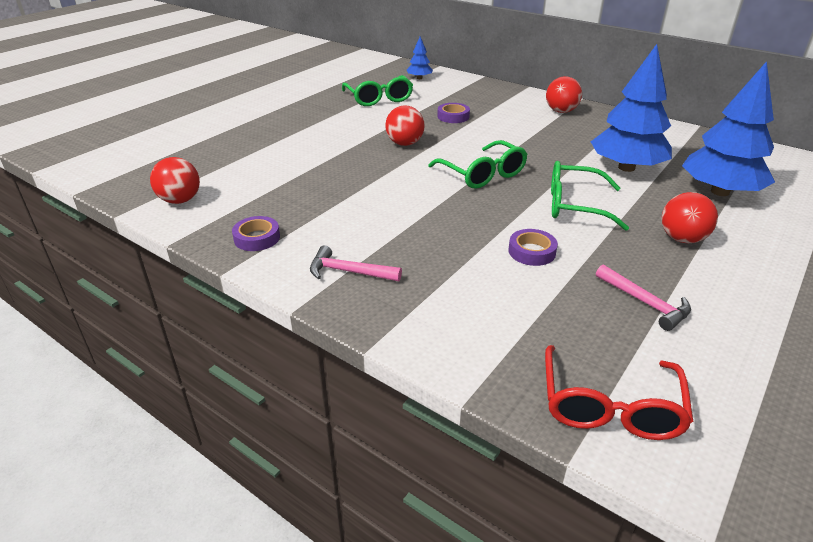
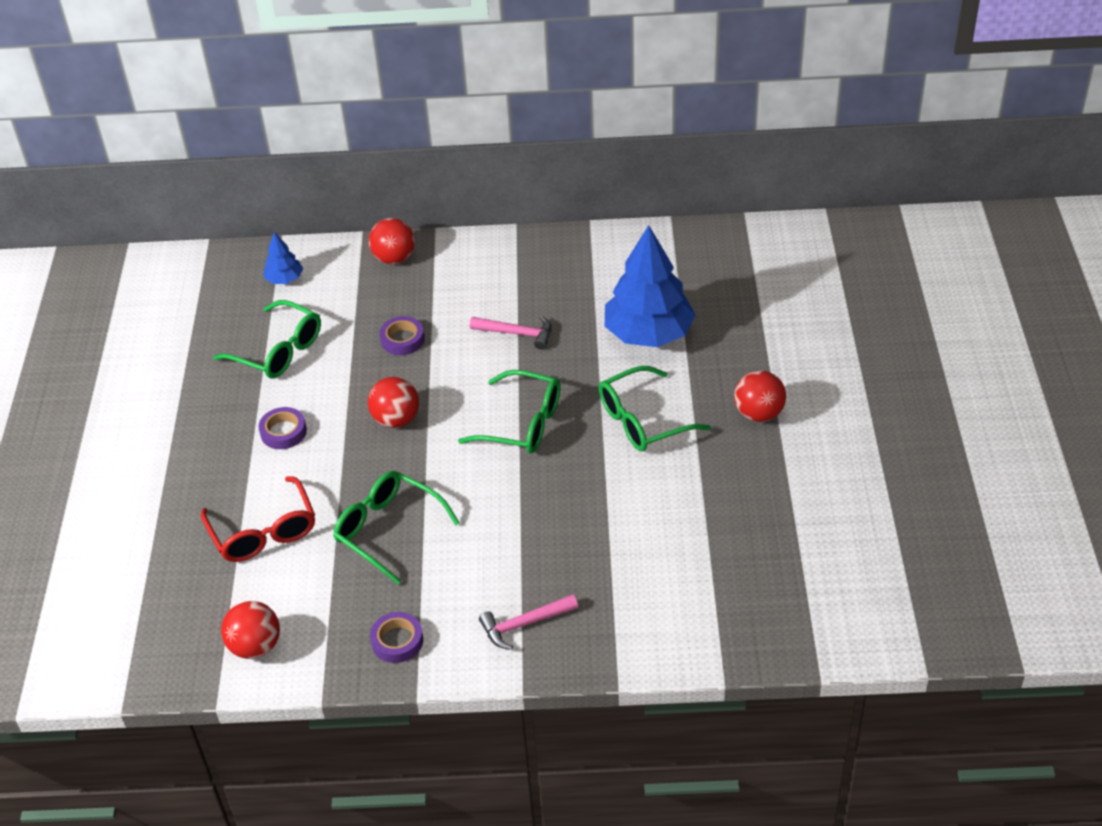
camera: 35 degrees left, 10 degrees up
(331, 185) = (388, 530): none -> green glasses
(532, 252) = (653, 504): purple tape -> purple tape (283, 432)
(561, 111) = (513, 264): red ball -> red ball (394, 258)
(609, 406) = (815, 621): red glasses -> red glasses (263, 531)
(645, 303) = (777, 508): pink hammer -> pink hammer (517, 333)
(720, 192) = (751, 325): blue tree -> none

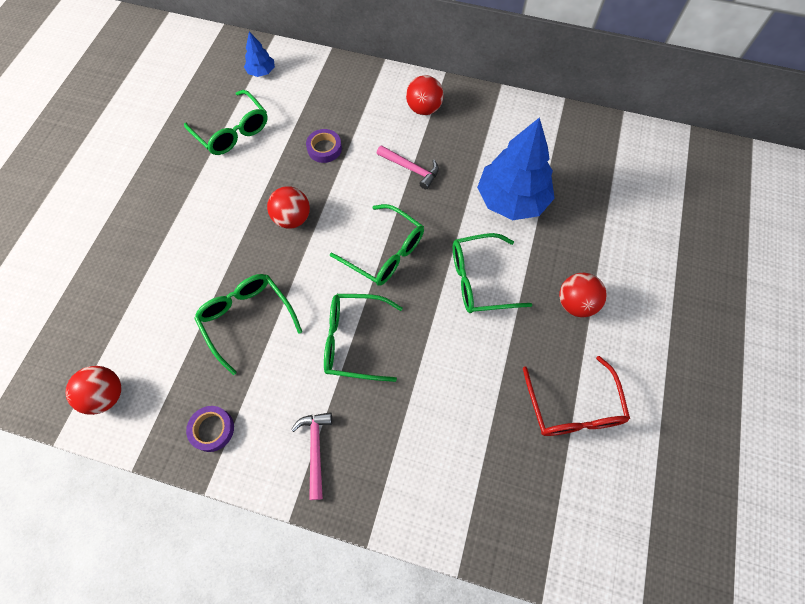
camera: 15 degrees right, 20 degrees up
(263, 531) = (156, 289): red glasses -> red glasses (573, 407)
(283, 432) = (207, 203): purple tape -> none
(394, 258) = (345, 76): red ball -> red ball (424, 109)
(524, 515) = (354, 340): none -> green glasses
(524, 624) = (315, 449): pink hammer -> pink hammer turned 90 degrees clockwise

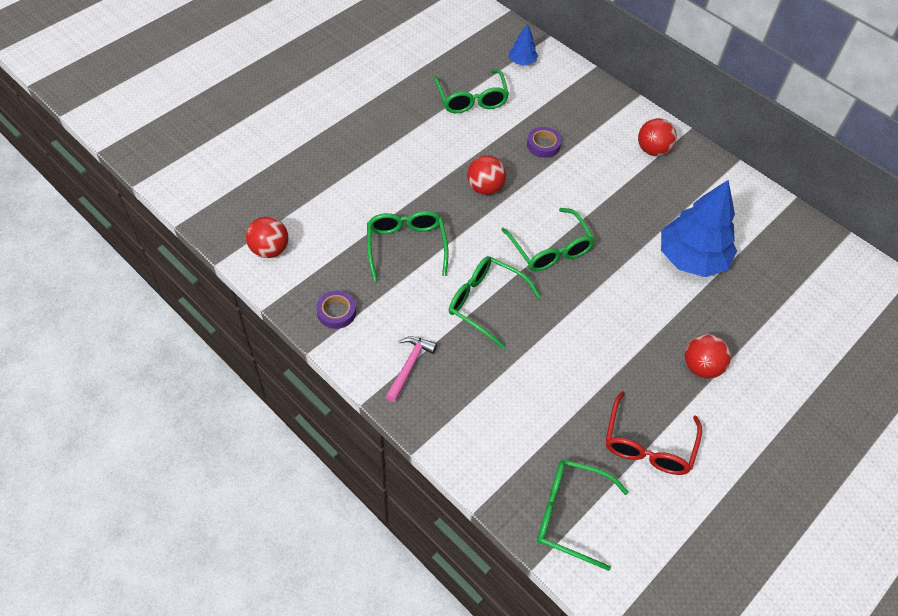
camera: 25 degrees right, 10 degrees down
(411, 169) = (612, 194): pink hammer -> none
(480, 280) = (623, 308): green glasses -> green glasses (570, 514)

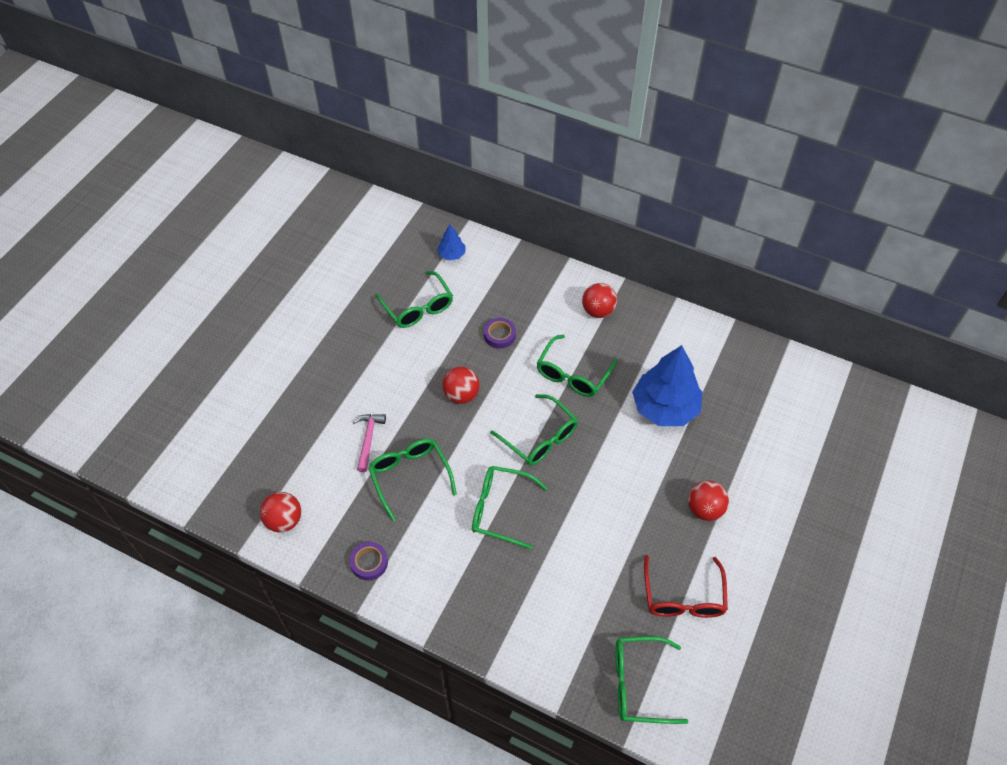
camera: 15 degrees left, 0 degrees up
(409, 366) = (454, 593): pink hammer -> pink hammer (368, 439)
(606, 200) = (573, 374): none -> green glasses

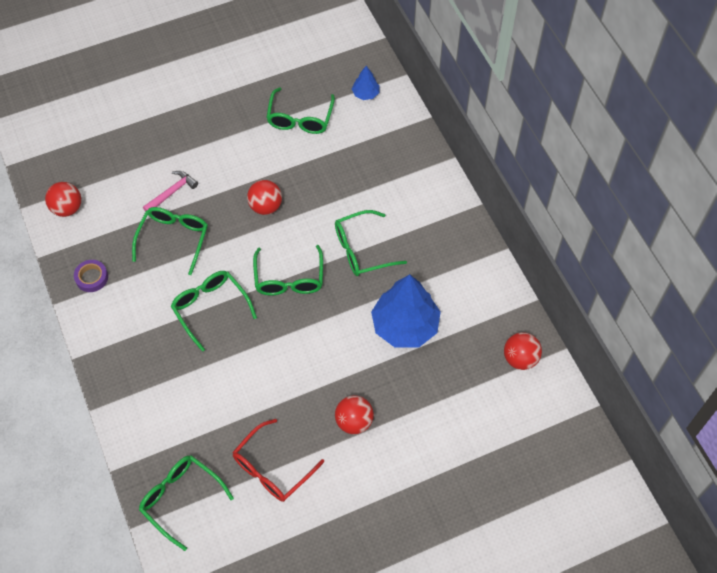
camera: 40 degrees right, 5 degrees up
(499, 335) = (338, 181): purple tape -> none
(598, 311) = (432, 215): red ball -> red ball (520, 358)

